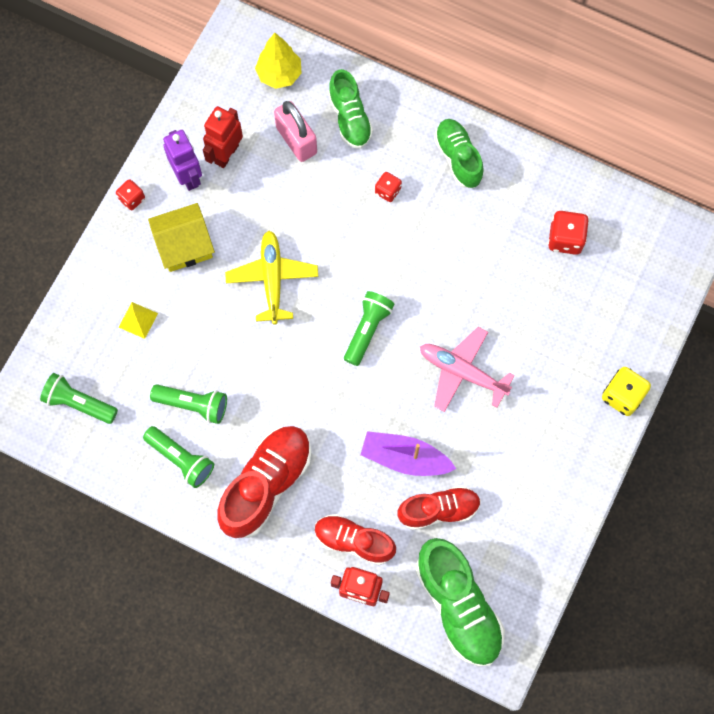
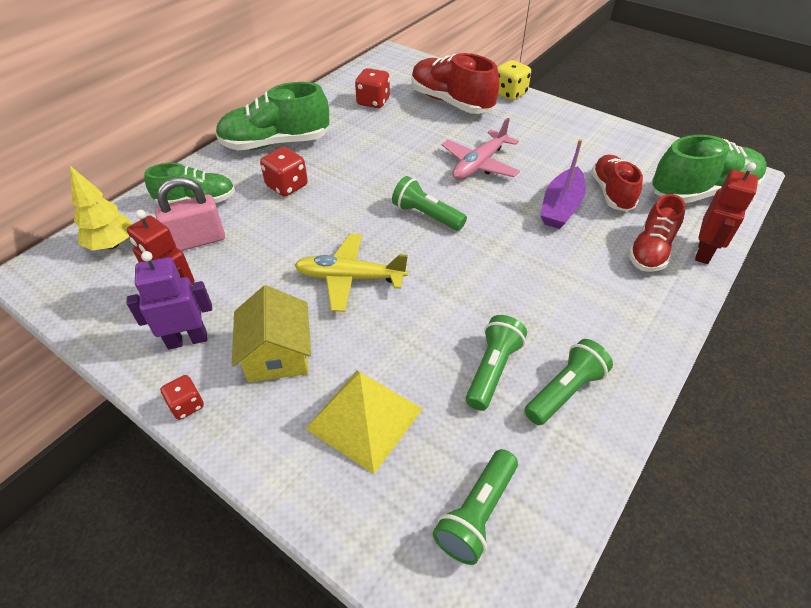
camera: 80 degrees left, 25 degrees down
(138, 320) = (364, 418): yellow pyramid -> yellow pyramid, size x2.05
(266, 484) = (593, 311): red shoe -> red shoe (451, 102)
(388, 191) = (287, 186): red dice -> red dice, size x1.60
(458, 158) = (275, 143): green shoe -> green shoe, size x1.54

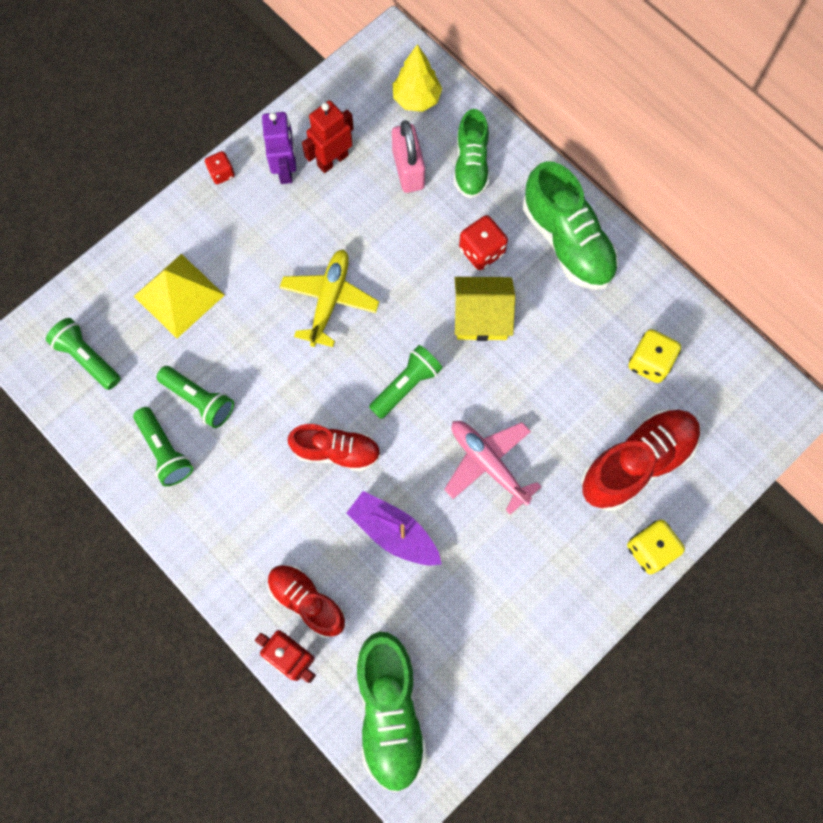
camera: 100 degrees right, 25 degrees up
(275, 143) = (567, 241): green shoe -> green shoe turned 150 degrees clockwise
(277, 354) = (255, 236): yellow house -> yellow house (481, 317)
(373, 102) = (650, 362): red dice -> yellow dice
(611, 193) = (408, 601): red shoe -> red shoe (336, 451)

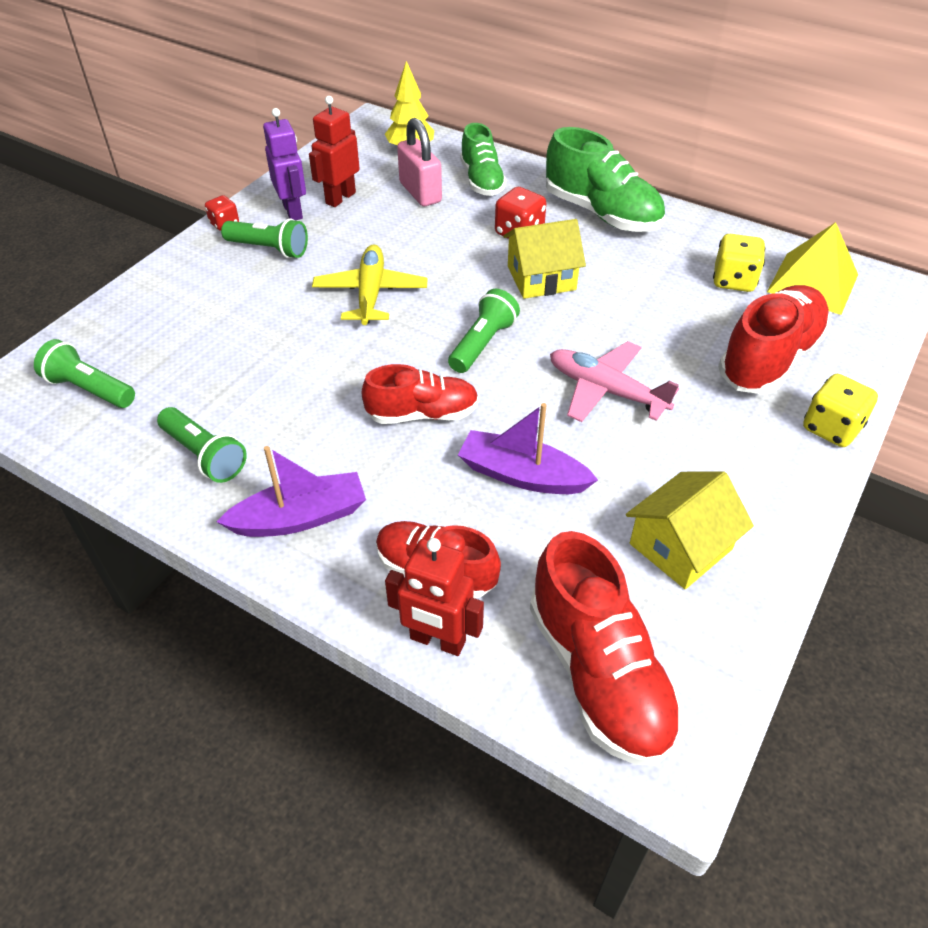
camera: 15 degrees left, 25 degrees down
(179, 295) = (195, 318): yellow pyramid -> yellow pyramid (813, 283)
(199, 400) = (239, 400): green flashlight -> green flashlight (269, 249)
(223, 529) = (300, 517): none -> purple boat
(390, 712) = (598, 673): green shoe -> red shoe
(485, 628) = (680, 546): none -> yellow house

